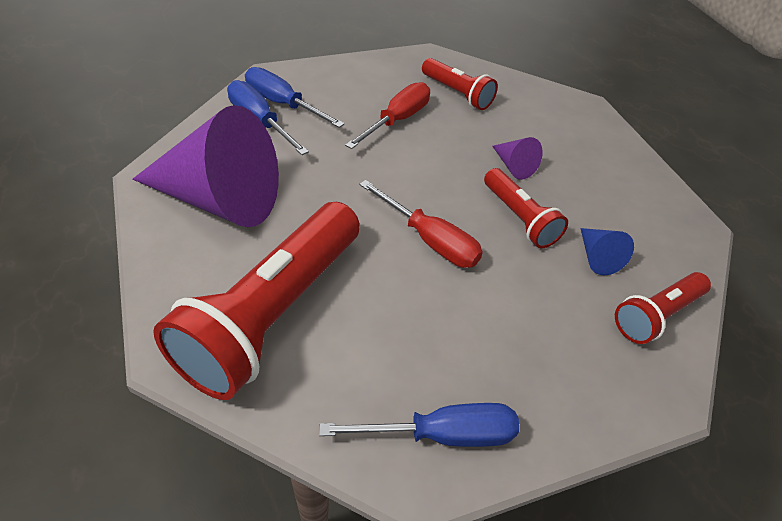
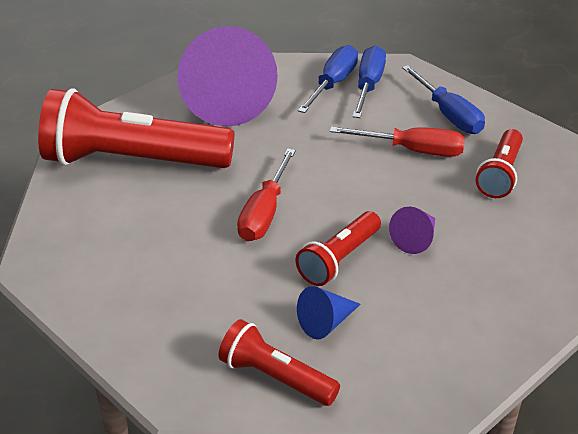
camera: 70 degrees right, 10 degrees down
(442, 434) = (72, 269): blue screwdriver -> blue screwdriver (448, 115)

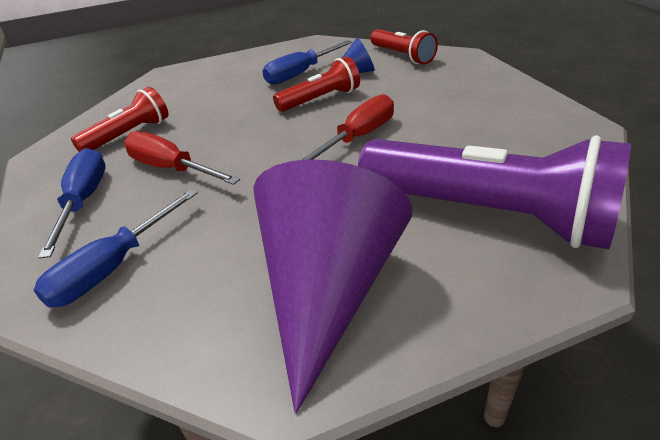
camera: 155 degrees left, 0 degrees up
(133, 161) = (487, 214): red flashlight -> purple flashlight
(333, 84) = (153, 284): blue screwdriver -> blue screwdriver (300, 73)
(416, 239) = (252, 103): purple cone -> none

